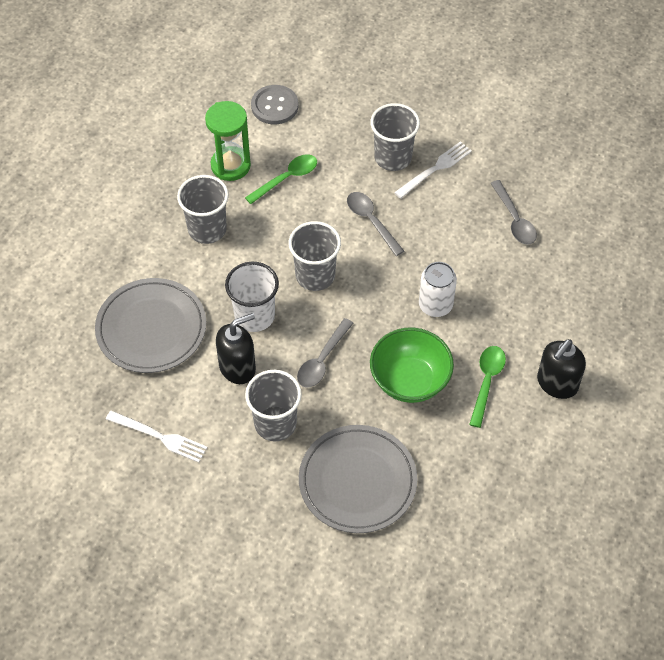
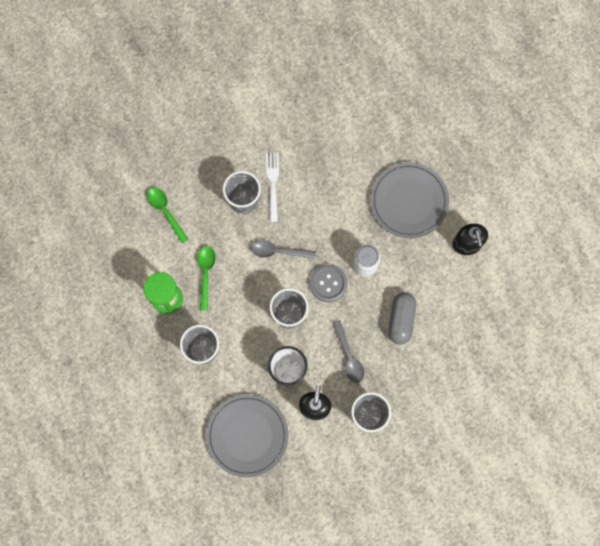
camera: 50 degrees left, 20 degrees up
(160, 437) = (324, 485): white fork -> none
(274, 106) = (144, 236): grey button -> grey button (328, 283)
(357, 481) = (439, 399): grey plate -> grey plate (409, 201)
(409, 380) = (401, 320): green bowl -> grey capsule
(486, 382) = (436, 280): green spoon -> green spoon (166, 212)
(514, 219) = (345, 171): grey spoon -> none

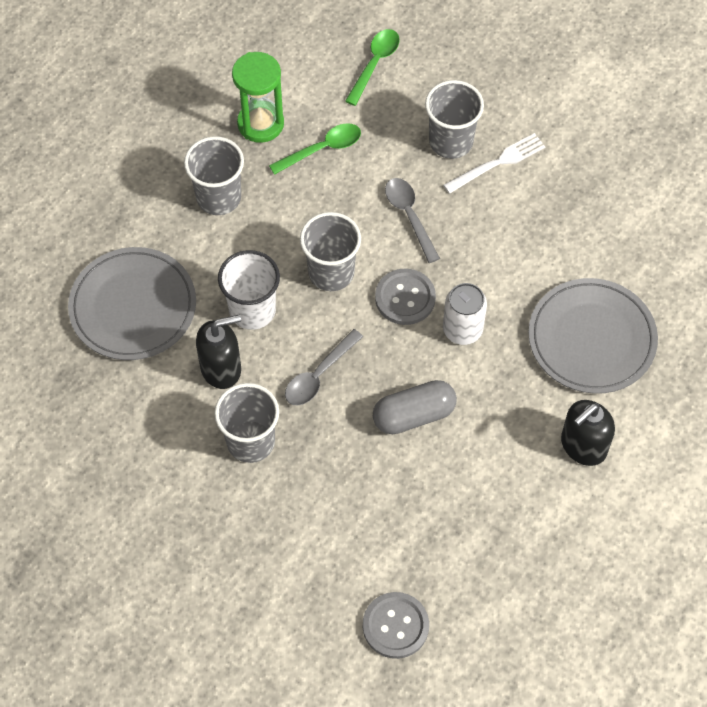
camera: 60 degrees right, 15 degrees down
(513, 397) = (395, 626): none -> grey button

